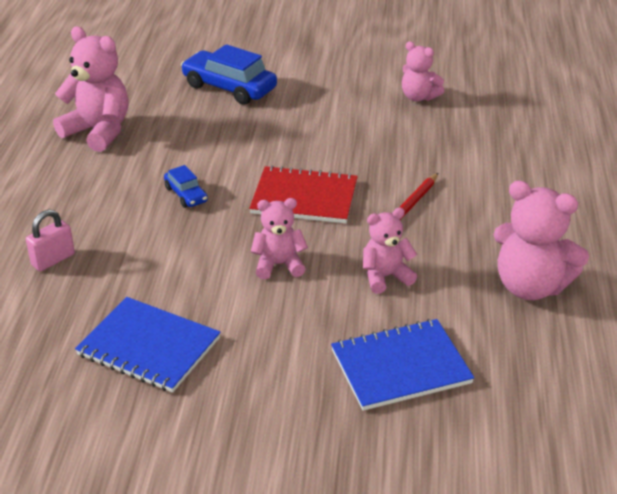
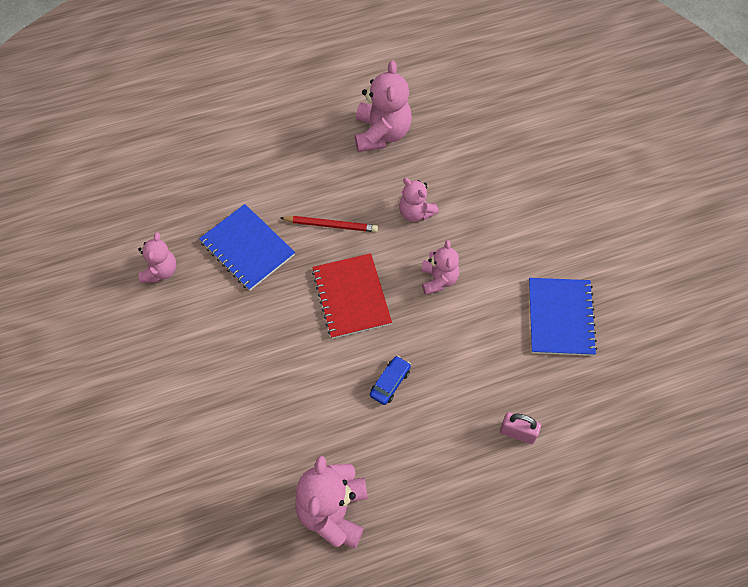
camera: 115 degrees left, 25 degrees up
(229, 87) = (205, 435): blue car -> none
(279, 265) = (438, 279): pink teddy bear -> pink teddy bear turned 150 degrees counterclockwise
(400, 366) = (493, 177): blue notebook -> blue notebook (247, 248)

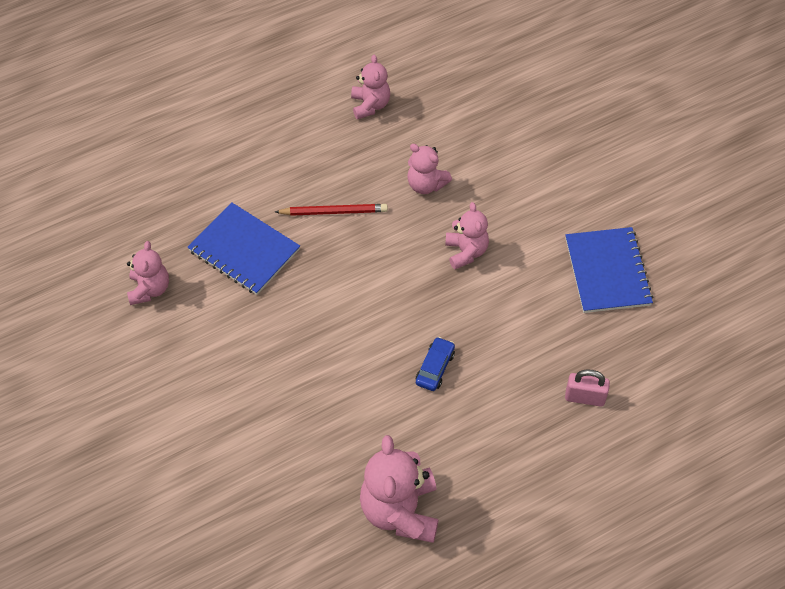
camera: 10 degrees left, 5 degrees down
(351, 297) = (373, 284): red notebook -> none
(381, 133) = (370, 105): pink teddy bear -> pink teddy bear, size x0.61

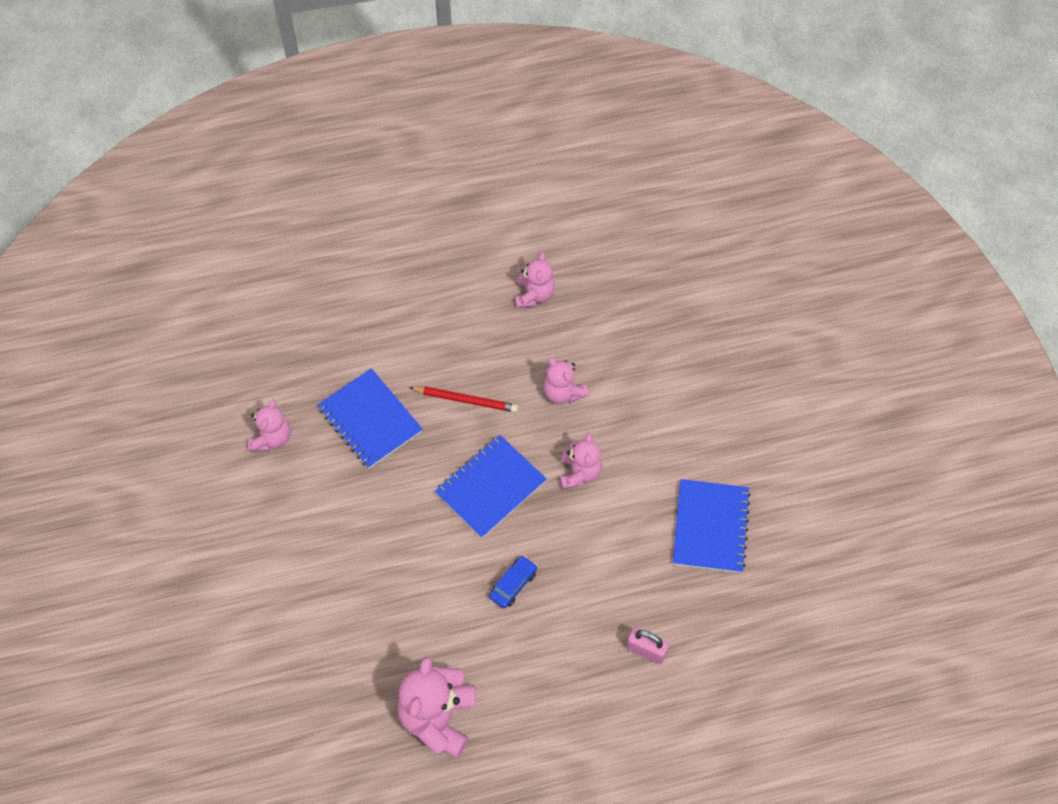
camera: 15 degrees right, 5 degrees up
(383, 284) = (490, 487): none -> blue notebook

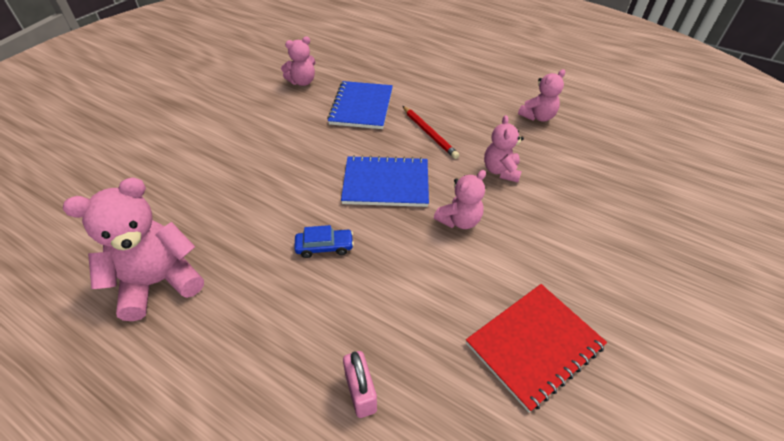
camera: 45 degrees right, 15 degrees down
(710, 527) = (534, 345): blue notebook -> red notebook

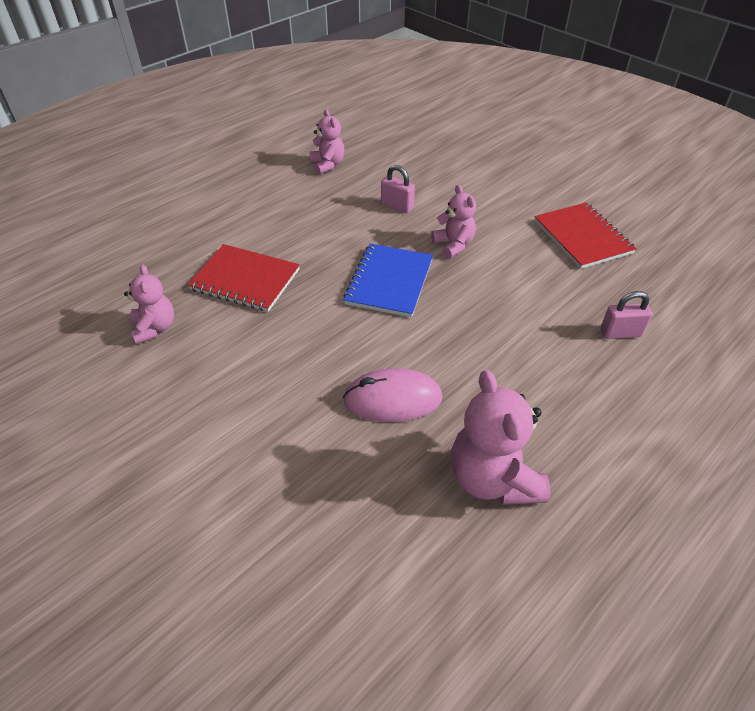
camera: 75 degrees left, 0 degrees up
(245, 207) = (392, 399): none -> pink mouse
(324, 247) = (467, 337): blue car -> none
(361, 106) = (245, 280): blue notebook -> red notebook
(429, 133) = (322, 237): red pencil -> none
(500, 171) = (397, 206): pink teddy bear -> pink padlock

